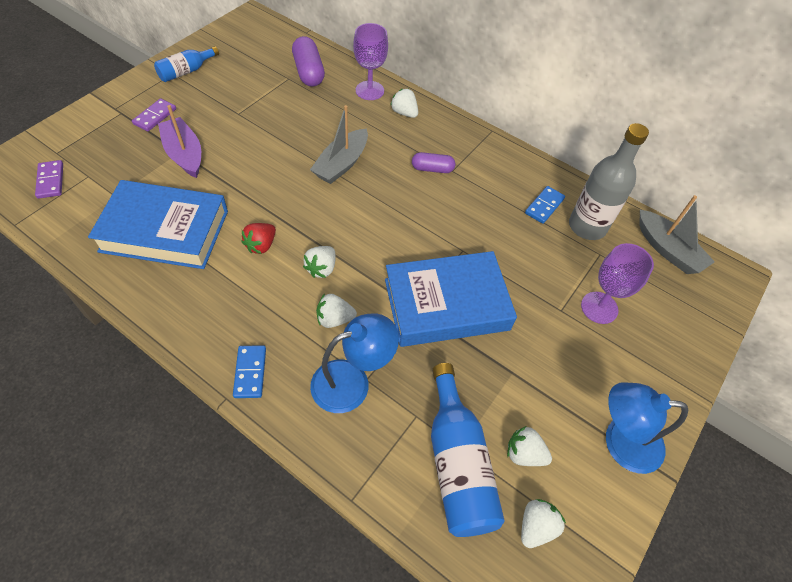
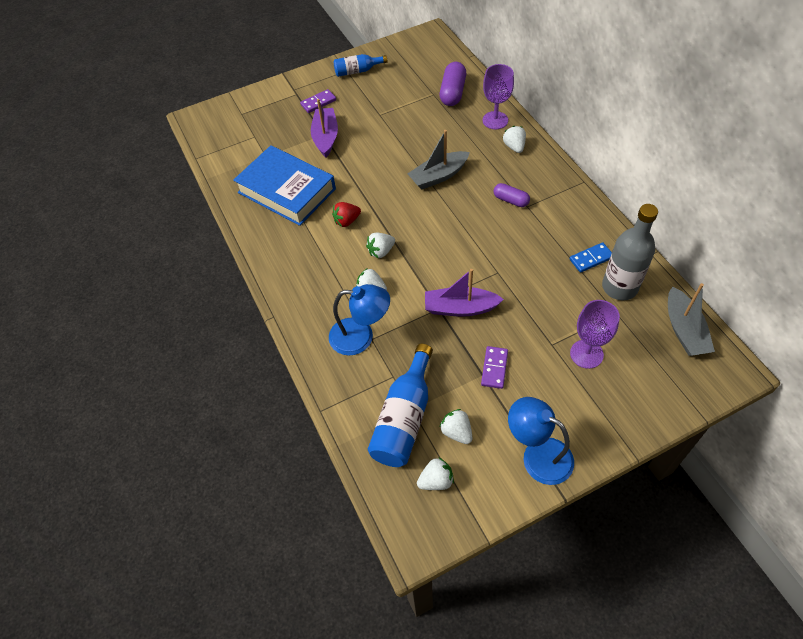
camera: 35 degrees right, 0 degrees up
(51, 181) = (229, 133): purple domino -> purple domino (494, 368)
(250, 372) = (296, 306): blue domino -> none
(446, 304) = (460, 308): blue book -> purple boat

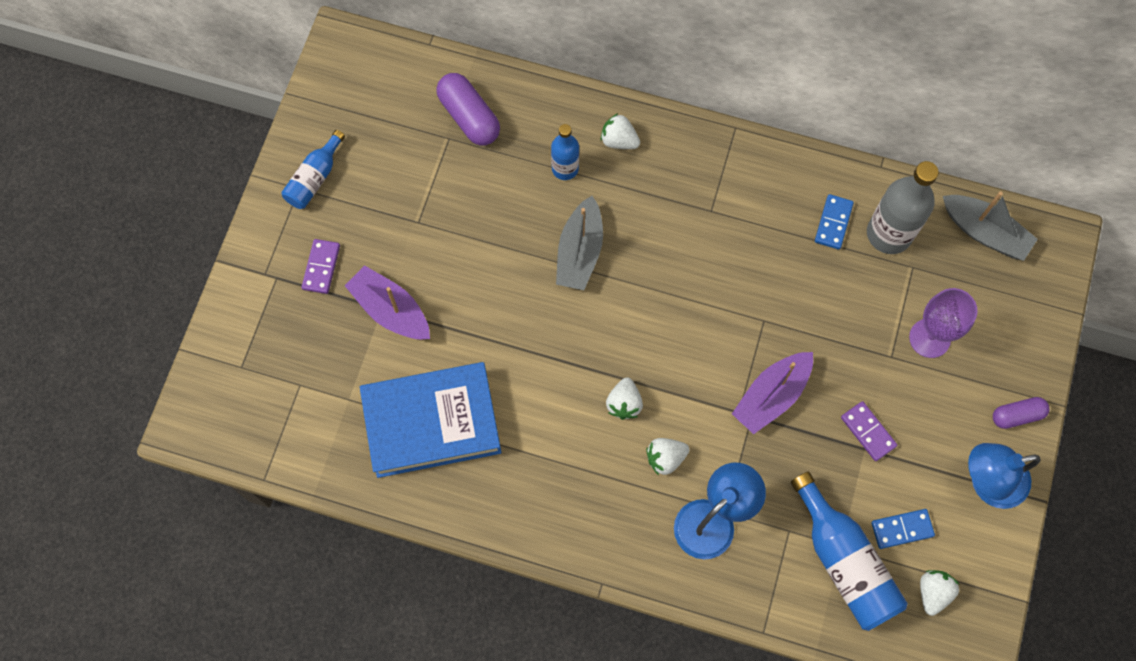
camera: 50 degrees left, 15 degrees up
(346, 221) = (545, 400): red strawberry -> none
(456, 432) = (902, 529): white strawberry -> blue domino
(473, 140) = (565, 168): none -> blue bottle
(495, 120) = (560, 119): purple goblet -> none
(510, 200) = (687, 218): purple capsule -> purple capsule (1017, 415)

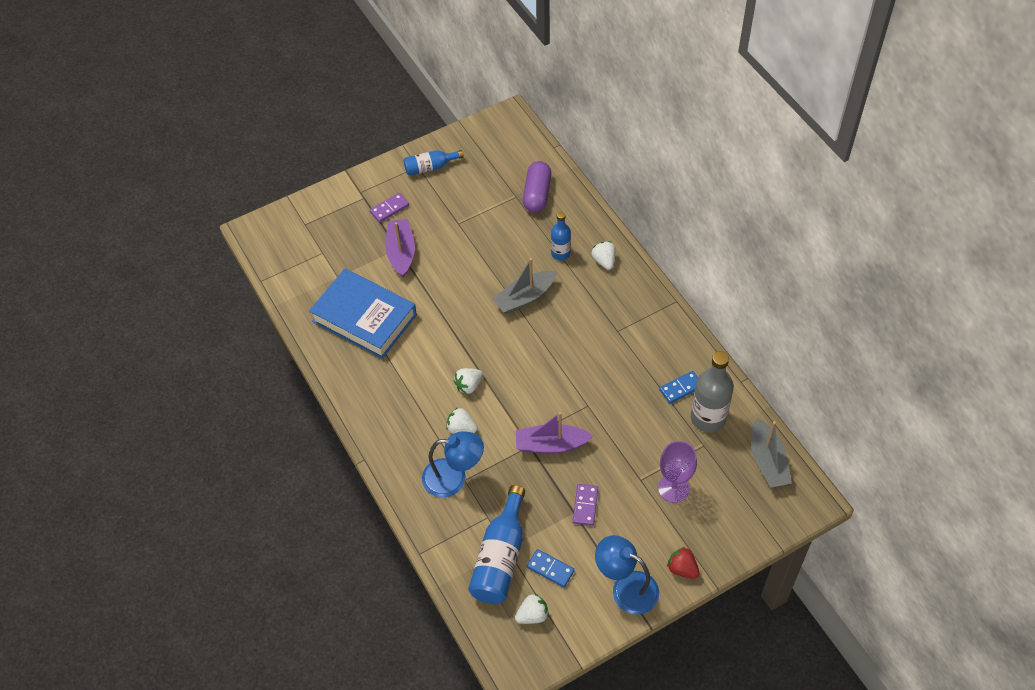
camera: 45 degrees right, 15 degrees down
(1017, 415) = (682, 568): purple capsule -> red strawberry

